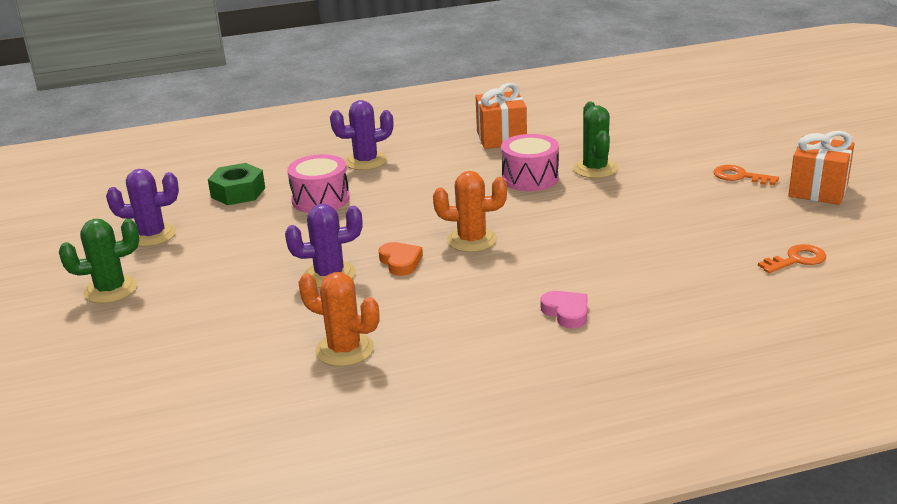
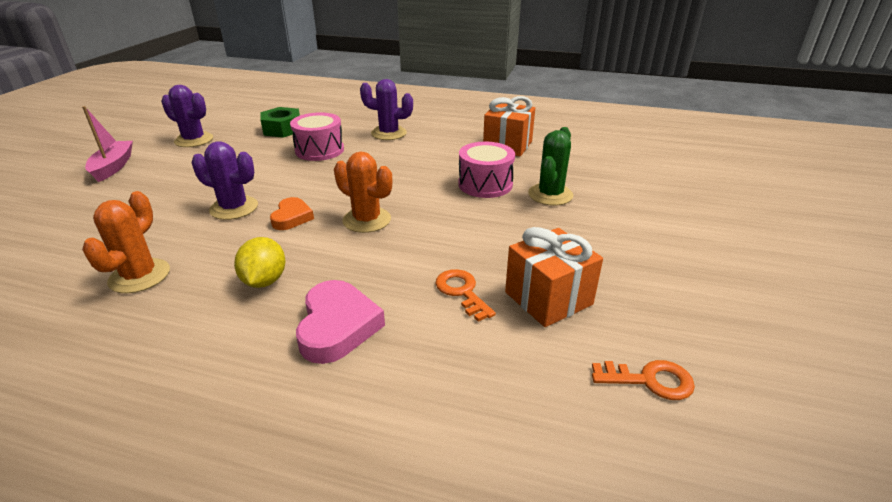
camera: 30 degrees right, 5 degrees up
(111, 290) = (113, 167): green cactus -> pink boat
(344, 350) = (139, 276): orange cactus -> orange cactus turned 45 degrees clockwise
(461, 310) = (264, 281): none -> yellow lemon
(566, 312) = (337, 326): pink heart -> pink heart, size x1.57
(740, 176) = (687, 251): orange key -> orange key (462, 292)
(818, 190) = (768, 300): orange gift -> orange gift (548, 298)

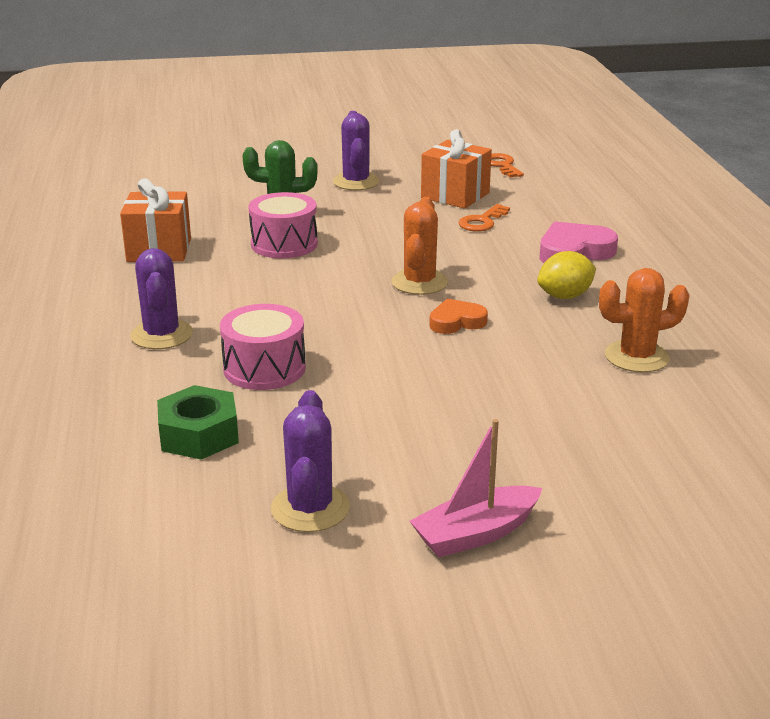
camera: 115 degrees left, 5 degrees down
(234, 208) = (475, 364): purple cactus -> purple cactus (356, 182)

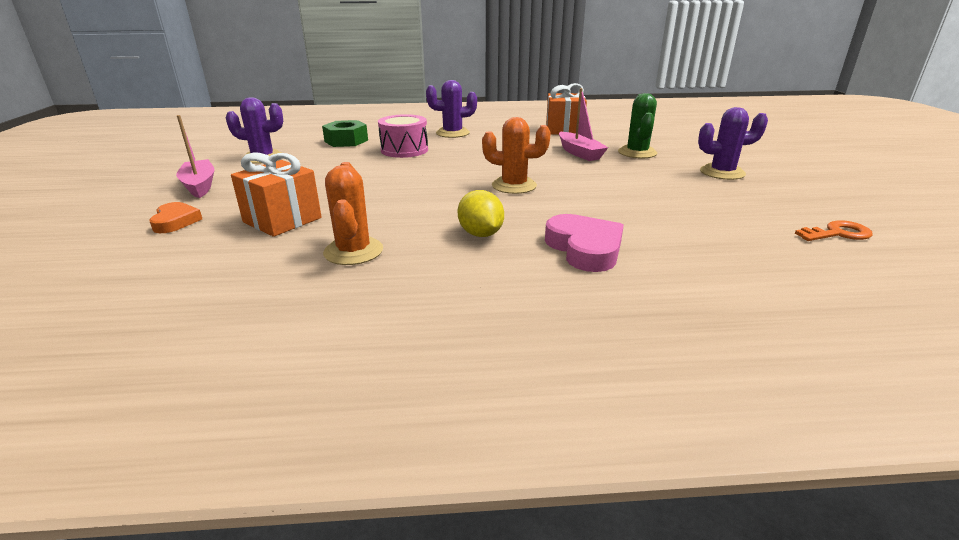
camera: 95 degrees right, 0 degrees up
(284, 244) = (579, 153): pink drum -> pink boat
(455, 195) = (716, 206): orange gift -> orange gift (282, 220)
(456, 322) = (444, 193): orange heart -> orange heart (175, 221)
(482, 221) = (651, 213): orange key -> none

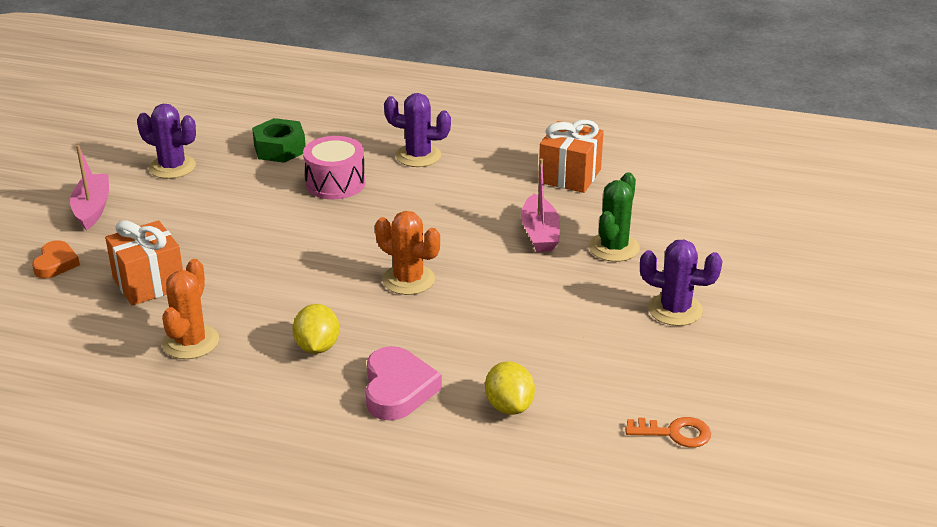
camera: 20 degrees right, 5 degrees up
(691, 242) = (509, 406): none -> yellow lemon

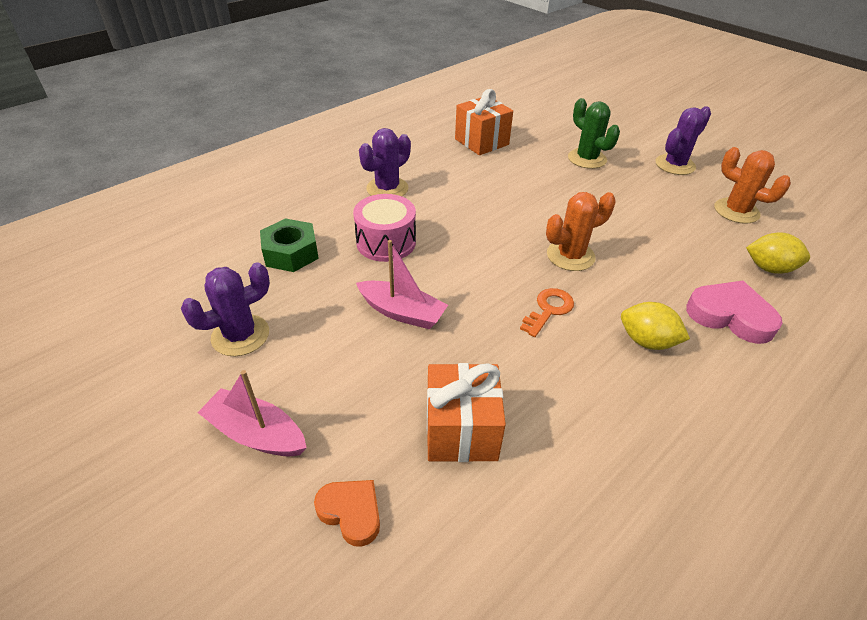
camera: 60 degrees left, 10 degrees up
(190, 342) = (597, 431): orange cactus -> orange cactus (736, 211)
(540, 233) = (547, 178): pink boat -> pink boat (402, 312)
(674, 433) = (816, 214): orange key -> orange key (548, 310)

